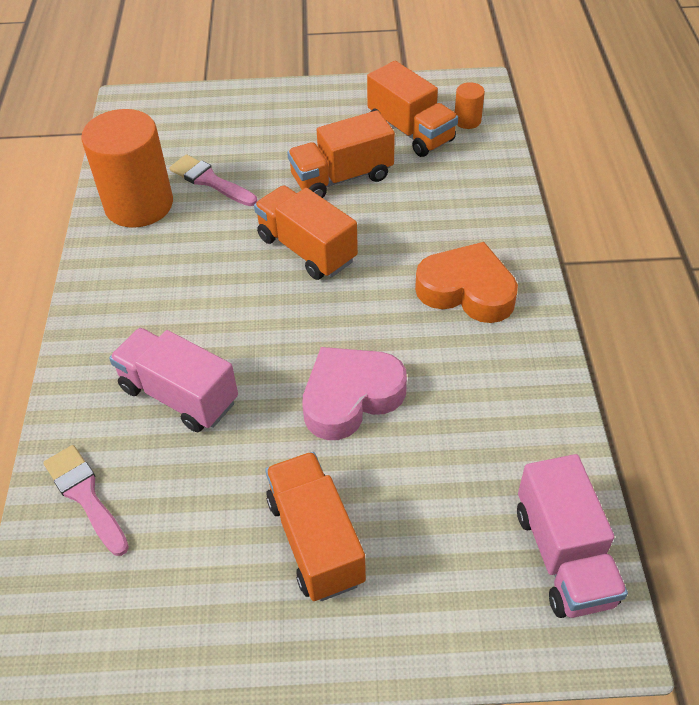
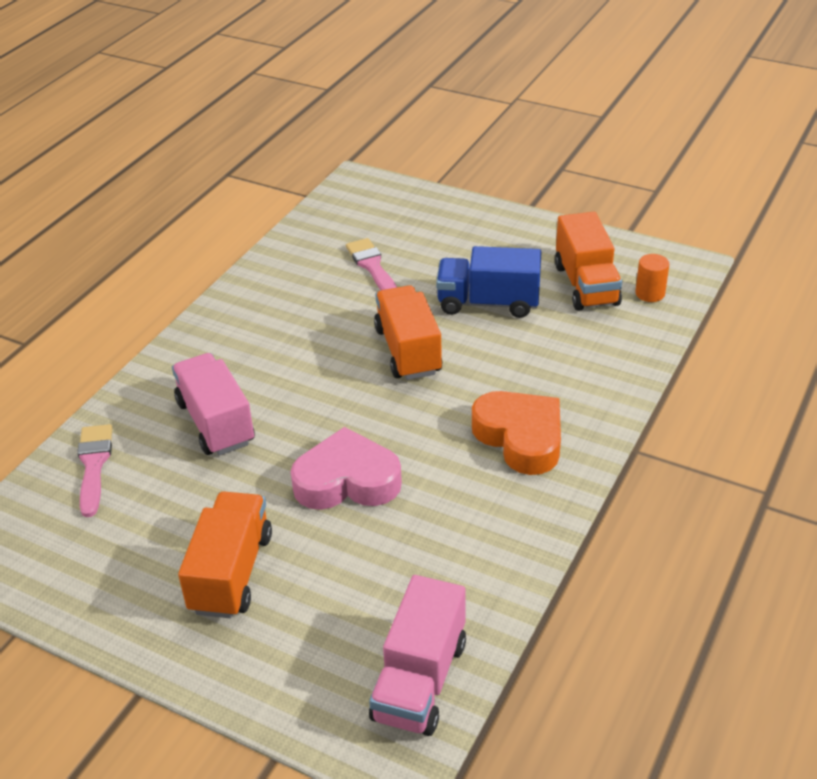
camera: 30 degrees right, 10 degrees down
(139, 205) = (300, 266): orange cylinder -> none
(342, 177) = (488, 303): orange truck -> blue truck

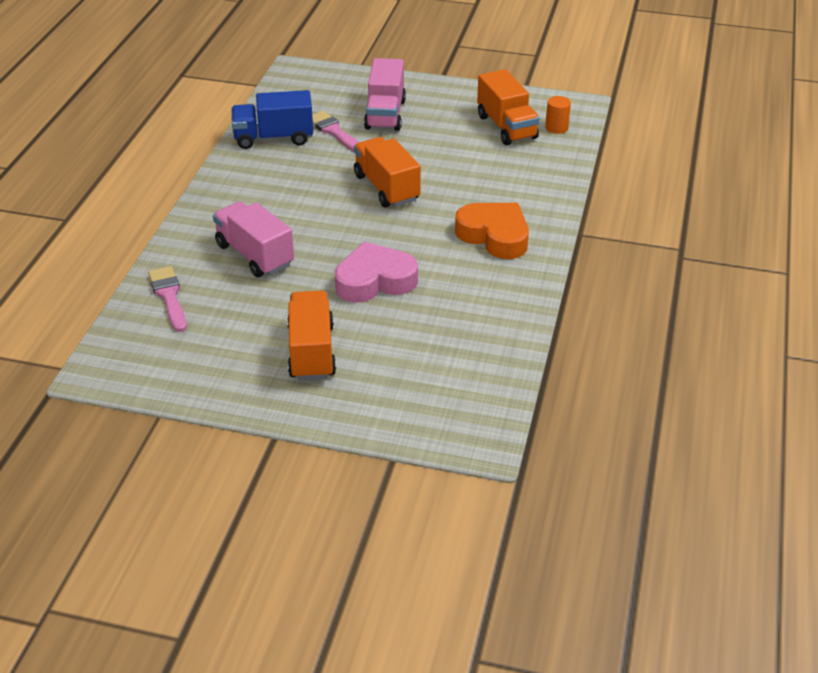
camera: 15 degrees left, 0 degrees up
(419, 680) = (478, 396): pink truck -> pink truck (385, 114)
(488, 303) = (436, 148): blue truck -> blue truck (274, 138)

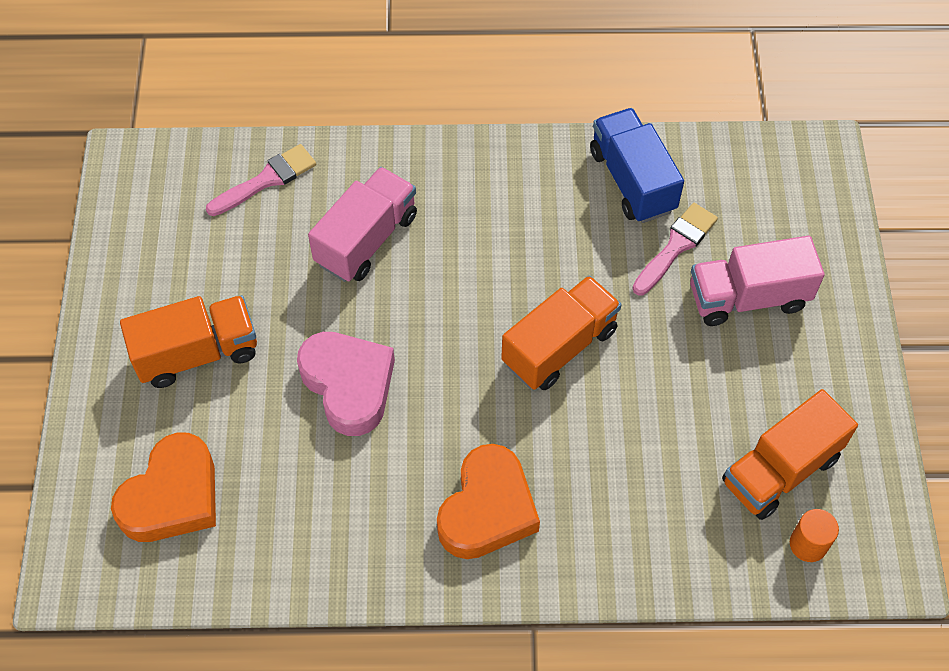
camera: 75 degrees right, 20 degrees up
(432, 378) = (173, 496): none -> orange heart

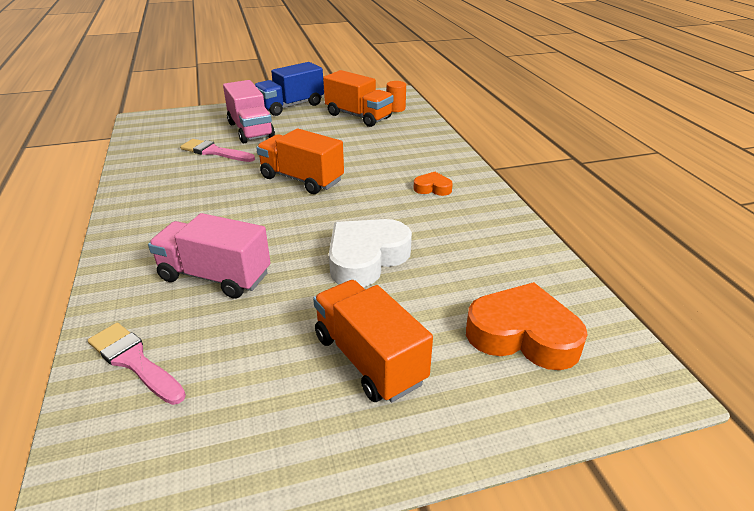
camera: 105 degrees left, 25 degrees down
(349, 385) = (366, 258): pink heart -> white heart
(487, 509) = (432, 188): orange heart -> orange heart, size x0.49
(632, 181) = (157, 170): blue truck -> blue truck (291, 106)

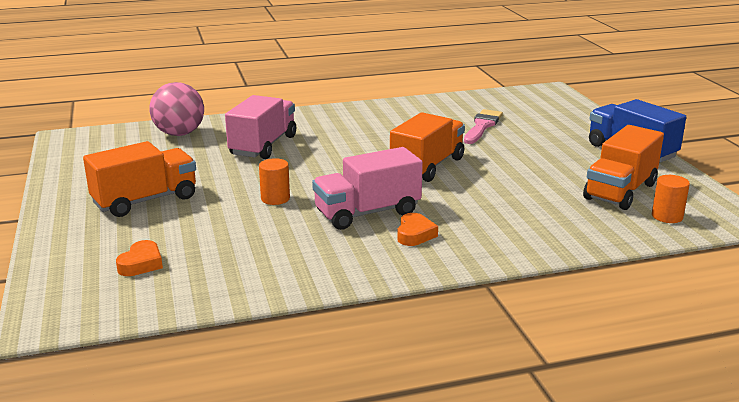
camera: 90 degrees right, 10 degrees down
(134, 361) = (179, 134): pink brush -> pink ball
(250, 130) = (543, 136): pink truck -> pink truck (367, 213)
(366, 258) = (275, 198): white heart -> orange cylinder
(523, 335) = (141, 264): orange heart -> orange heart, size x0.49

